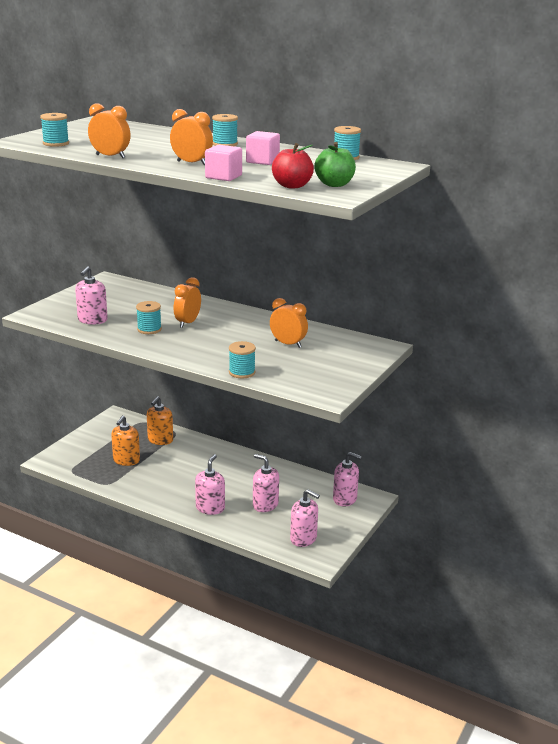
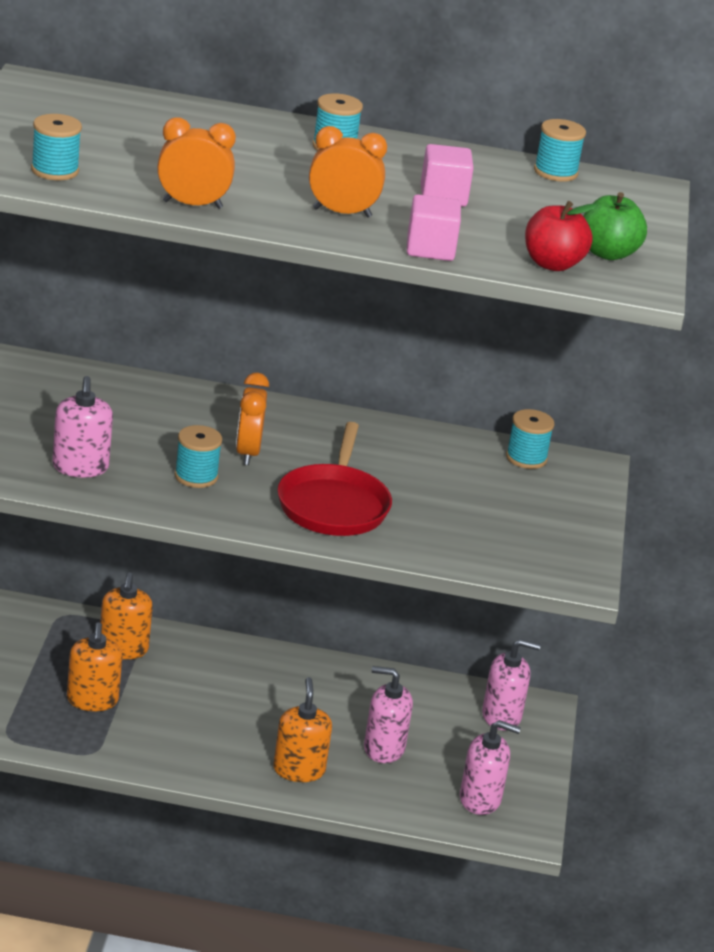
camera: 25 degrees left, 5 degrees up
(210, 508) = (299, 770): pink soap dispenser -> orange soap dispenser
(213, 348) = (334, 505): none -> red pan
(242, 372) = (418, 550): turquoise spool -> turquoise spool (526, 458)
(288, 344) = (444, 480): orange clock -> none

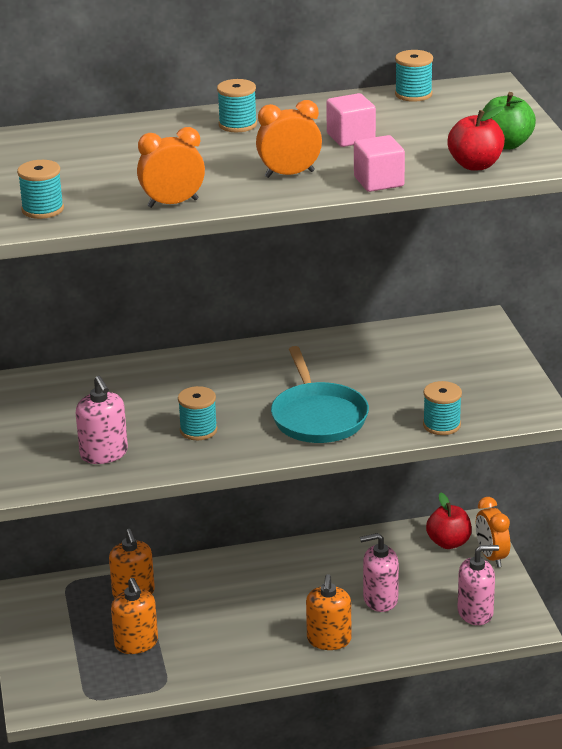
camera: 15 degrees left, 0 degrees up
(247, 453) = (223, 398): orange clock -> orange clock (491, 557)
(299, 770) = (329, 640): orange soap dispenser -> orange soap dispenser turned 150 degrees counterclockwise
(334, 505) = (318, 417): red pan -> turquoise pan
(501, 716) = (448, 542): pink soap dispenser -> red apple
(526, 458) = (430, 332): turquoise spool -> turquoise spool (441, 425)

